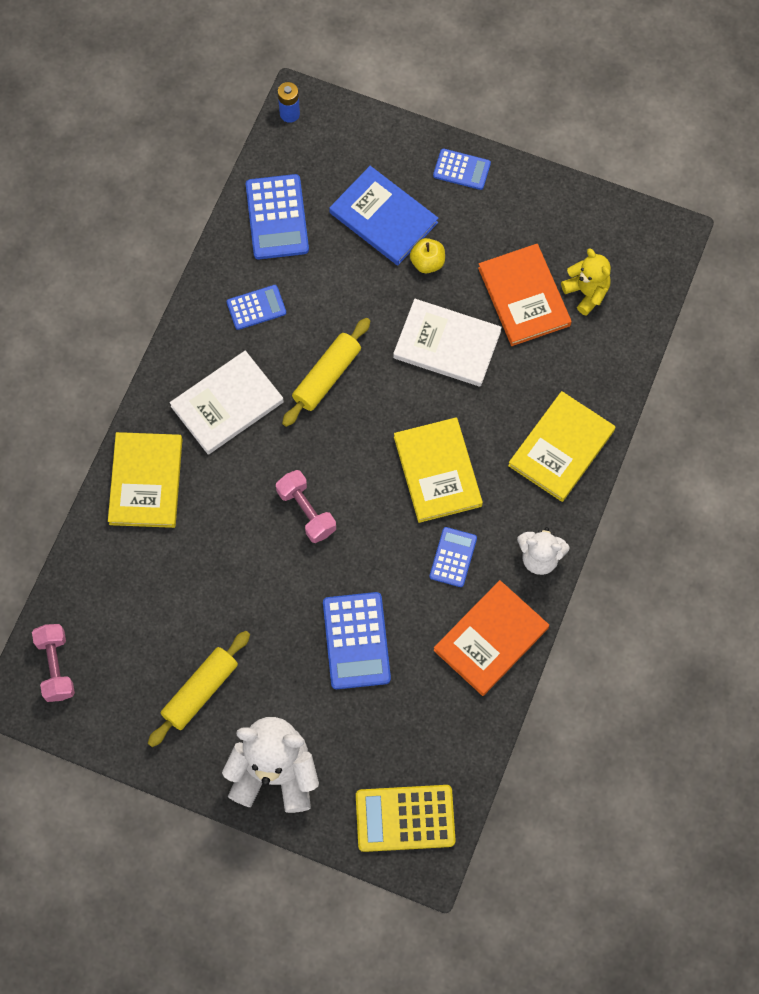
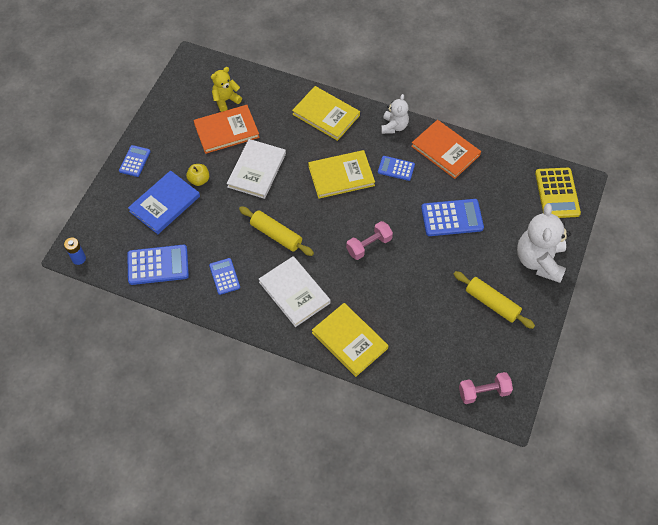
camera: 90 degrees left, 10 degrees down
(146, 481) = (350, 340): yellow book -> yellow book turned 45 degrees clockwise

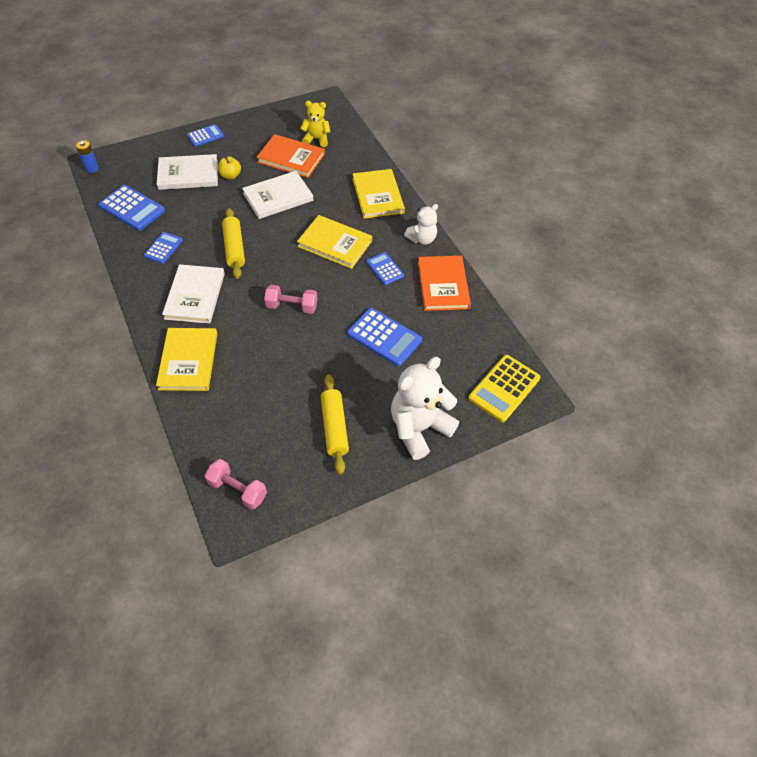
camera: 40 degrees right, 5 degrees down
(165, 204) = (188, 174): blue book -> white book

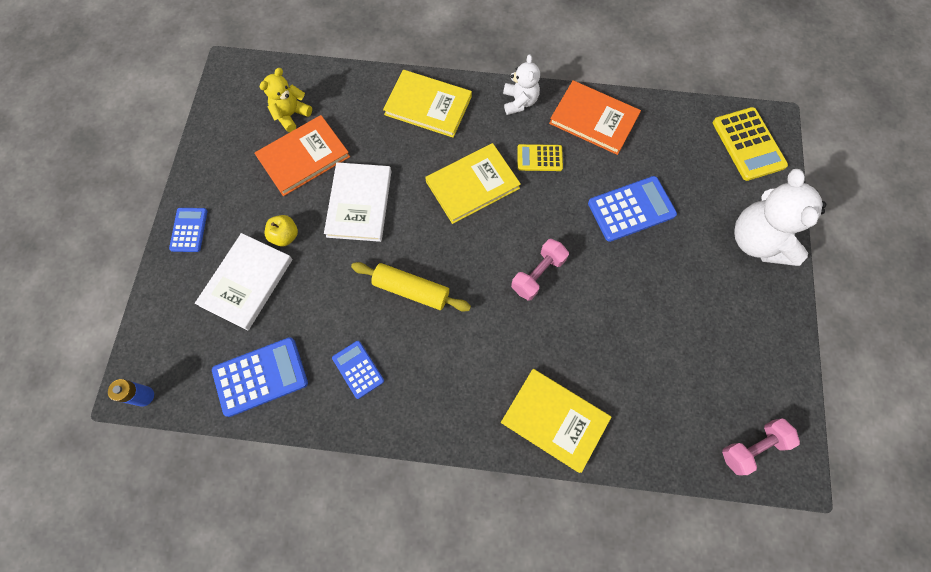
camera: 55 degrees left, 15 degrees up
(195, 296) = (460, 368): white book -> none
(334, 427) = (720, 315): yellow rolling pin -> none
(384, 269) = (539, 158): blue calculator -> yellow calculator

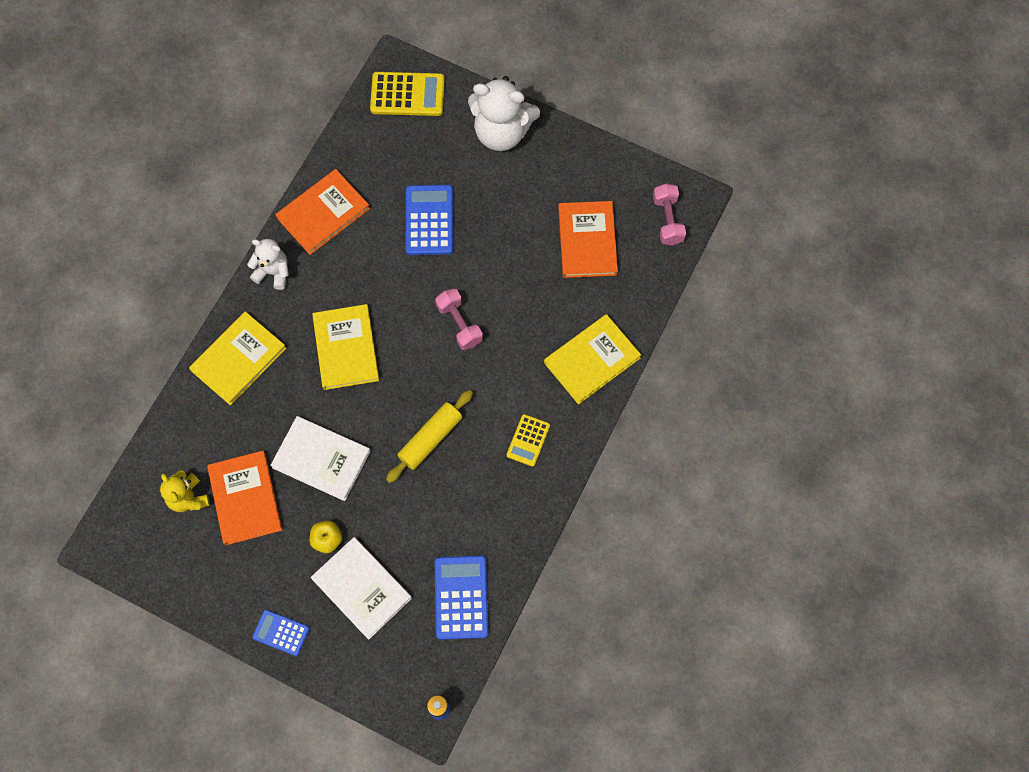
camera: 70 degrees left, 0 degrees up
(358, 369) = (487, 509): blue calculator -> none
(539, 158) = (343, 278): yellow calculator -> yellow calculator (528, 440)
(684, 367) = (587, 241): none -> orange book

